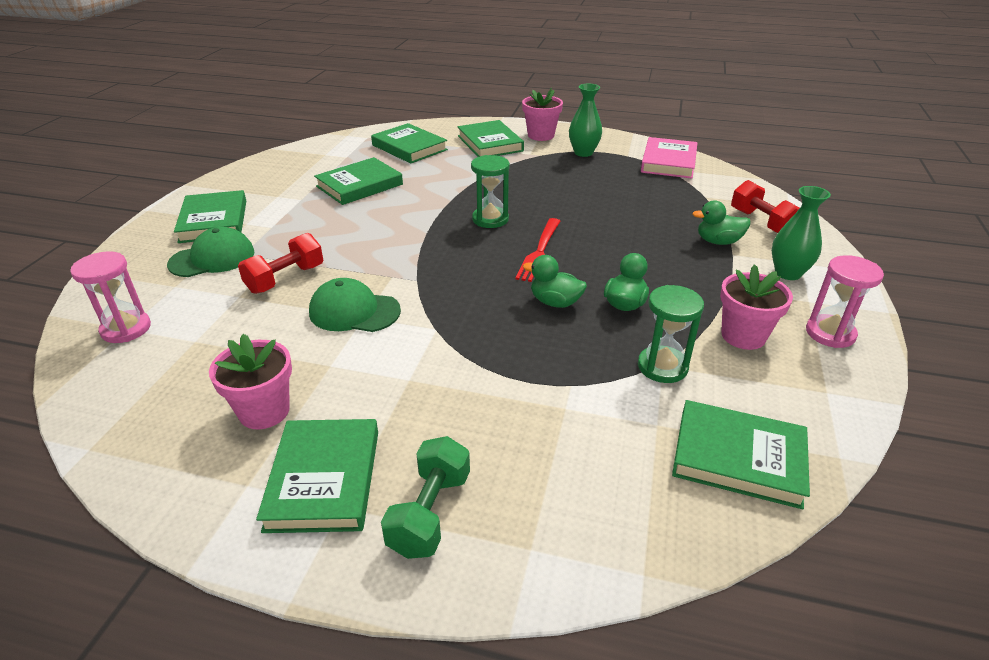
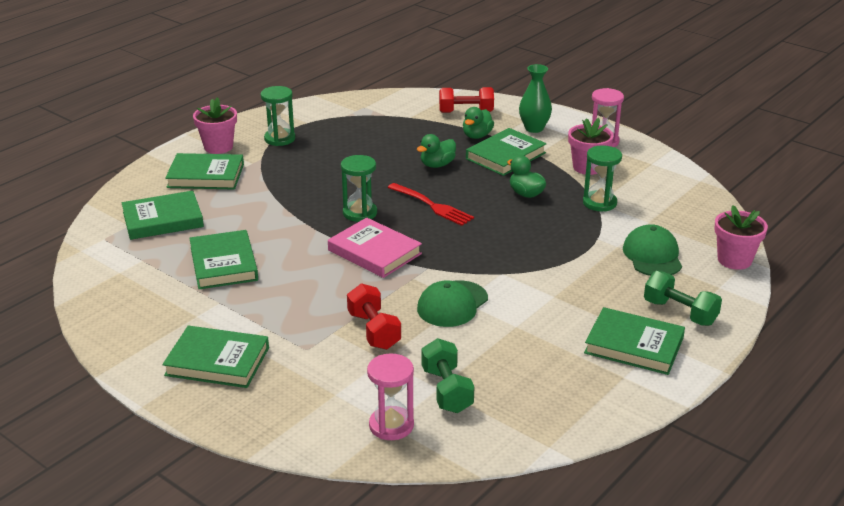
camera: 65 degrees left, 5 degrees down
(191, 347) = (447, 390): none -> green dumbbell
(212, 258) = (299, 368): green cap -> green cap (652, 256)
(264, 411) = (552, 362): pink flower pot -> pink flower pot (734, 260)
(555, 302) = (504, 218): green duck -> green duck (437, 165)
(583, 153) = (279, 139): green vase -> green hourglass
(668, 162) = (338, 110): pink book -> pink book (374, 252)
(738, 457) = (686, 207): green book -> green book (505, 156)

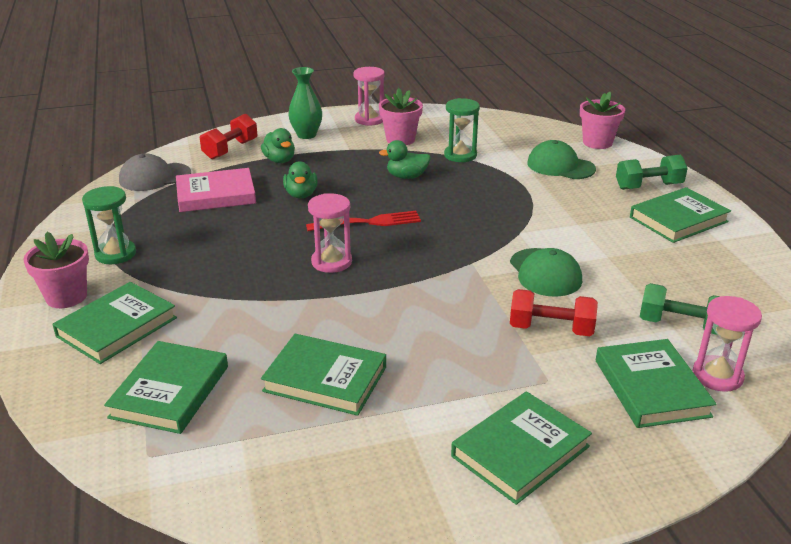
camera: 55 degrees left, 0 degrees up
(360, 213) = (331, 262): green hourglass -> pink hourglass
(374, 252) = (413, 280): pink book -> pink book (216, 195)
(388, 106) = (155, 177): none -> grey cap
(505, 156) = (332, 162): green book -> green book (651, 388)

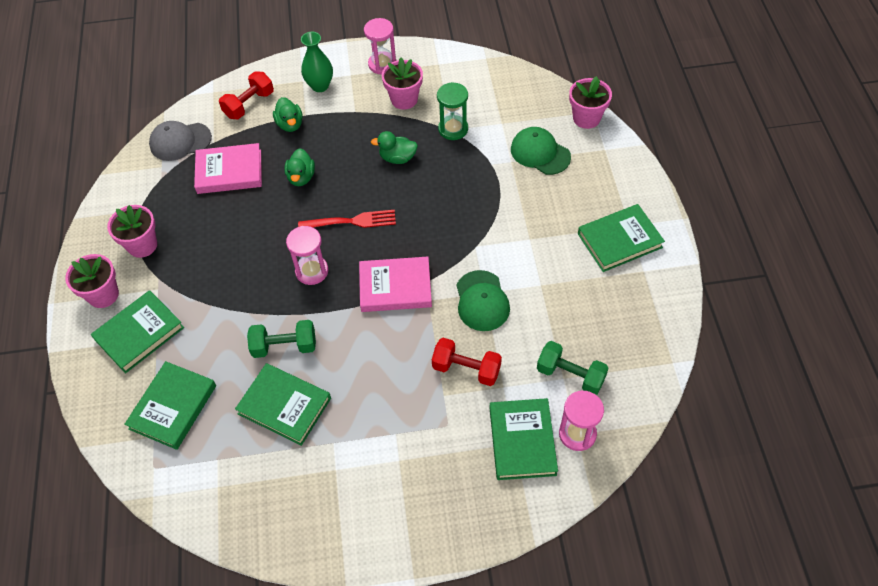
camera: 10 degrees right, 25 degrees up
(115, 254) = (142, 245): green hourglass -> pink flower pot
(437, 268) = (395, 287): none -> pink book
(520, 451) = (407, 492): green book -> none
(648, 186) = (610, 190): green dumbbell -> green dumbbell (284, 346)

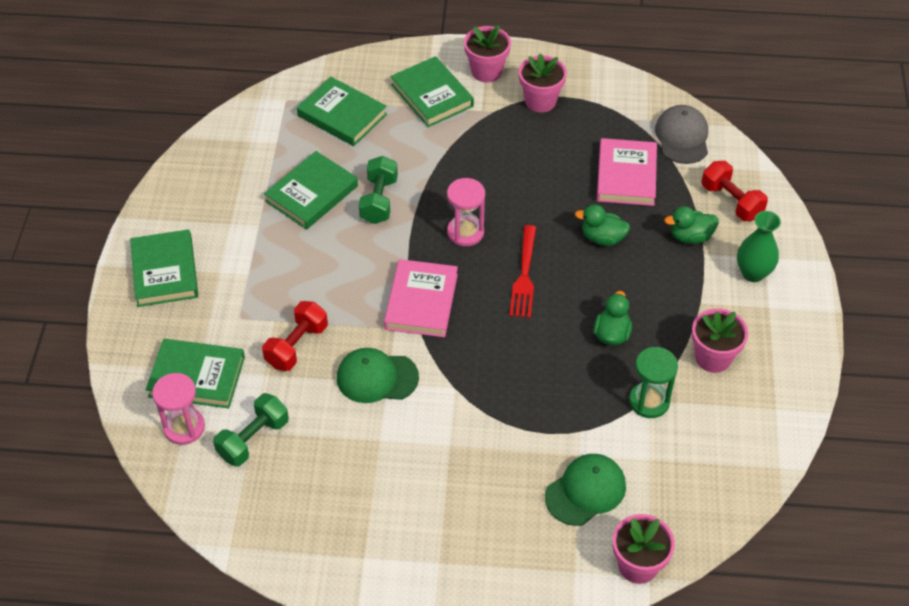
camera: 100 degrees right, 5 degrees down
(382, 64) = (783, 344): pink hourglass -> none
(619, 240) = (418, 543): green book -> green book (165, 271)

